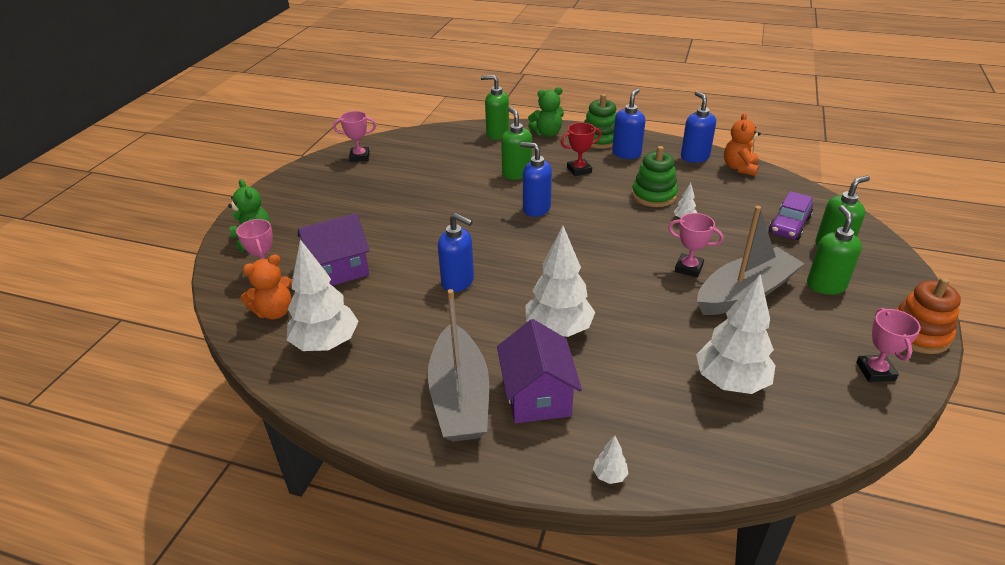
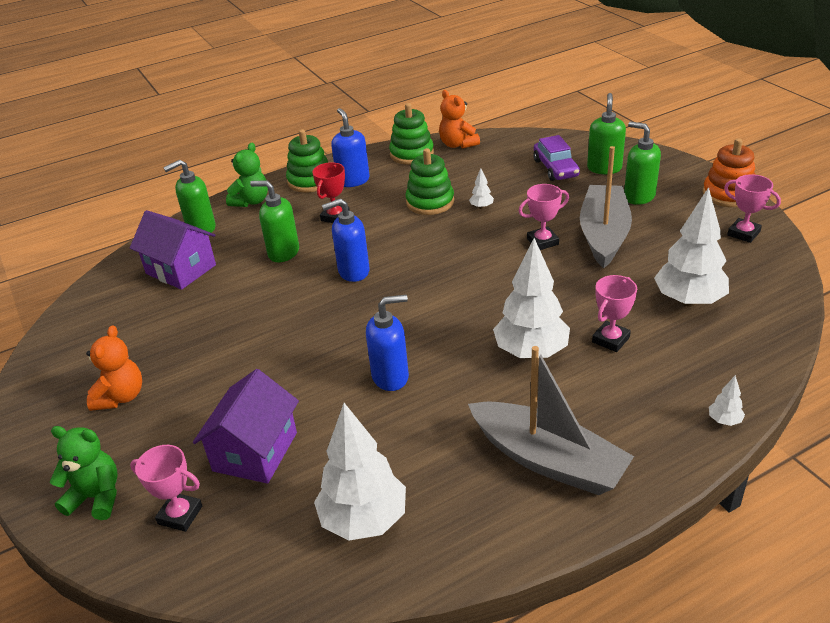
camera: 45 degrees left, 0 degrees up
(274, 312) = (258, 539): orange teddy bear -> orange teddy bear (121, 397)
(359, 157) = (78, 336): pink trophy -> pink trophy (610, 340)
(537, 396) = (597, 410): purple house -> purple house (181, 269)
(694, 157) = (412, 154): blue soap dispenser -> green stacking toy

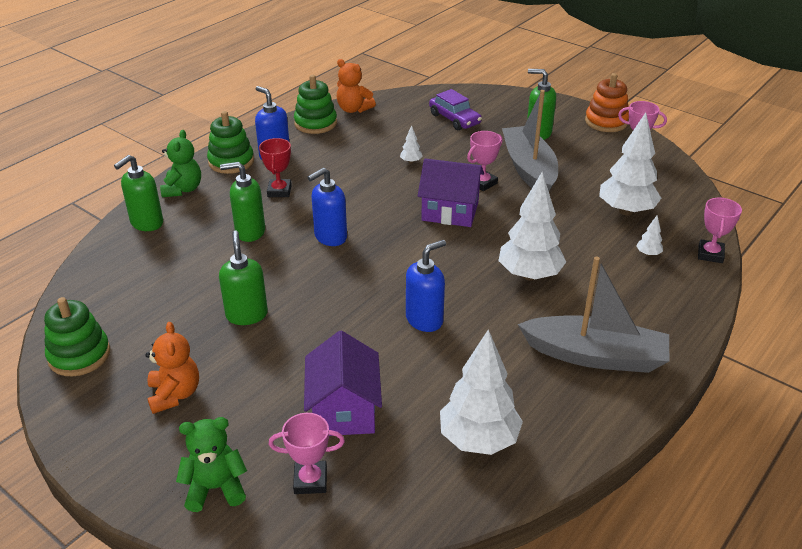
camera: 25 degrees left, 0 degrees up
(181, 269) = (153, 265): purple house -> purple house (450, 211)
(430, 202) = (361, 164): green stacking toy -> green stacking toy (79, 355)
(604, 168) = (495, 113): green soap dispenser -> green soap dispenser (247, 315)
(610, 340) = (586, 252): pink trophy -> pink trophy (710, 254)
(724, 420) = (704, 296): white tree -> white tree (648, 254)

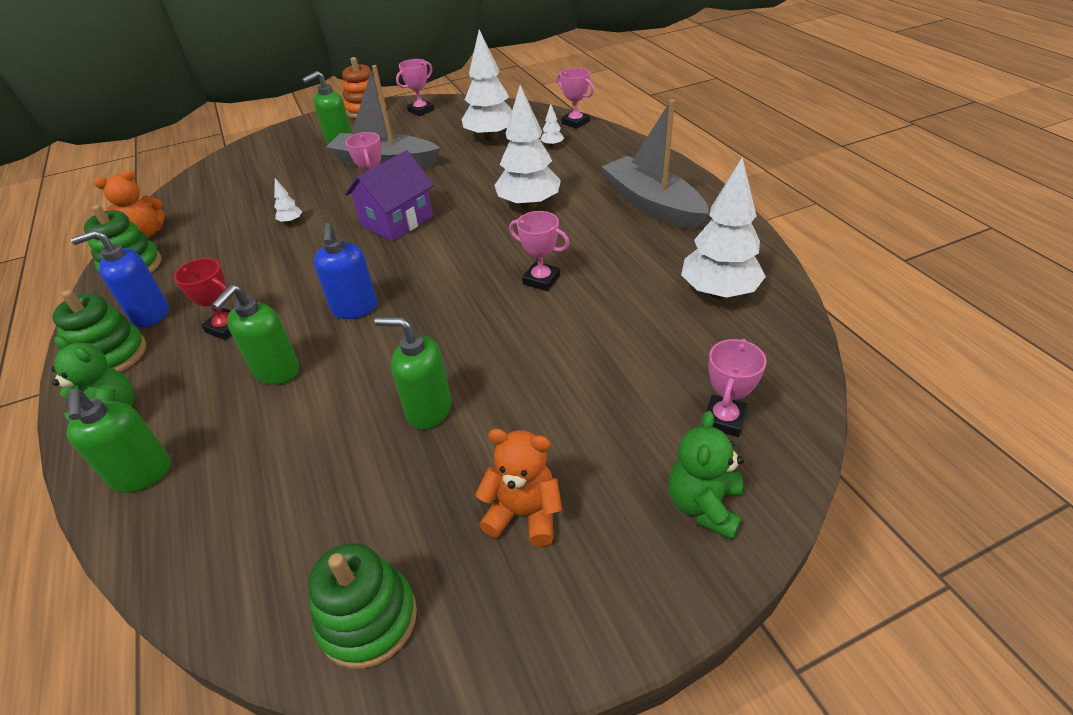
camera: 60 degrees left, 5 degrees up
(344, 410) = (635, 368): purple house -> none
(424, 320) = (541, 280): blue soap dispenser -> pink trophy
(454, 119) = (256, 178): purple car -> none
(595, 356) = (652, 204): grey boat -> grey boat turned 75 degrees counterclockwise

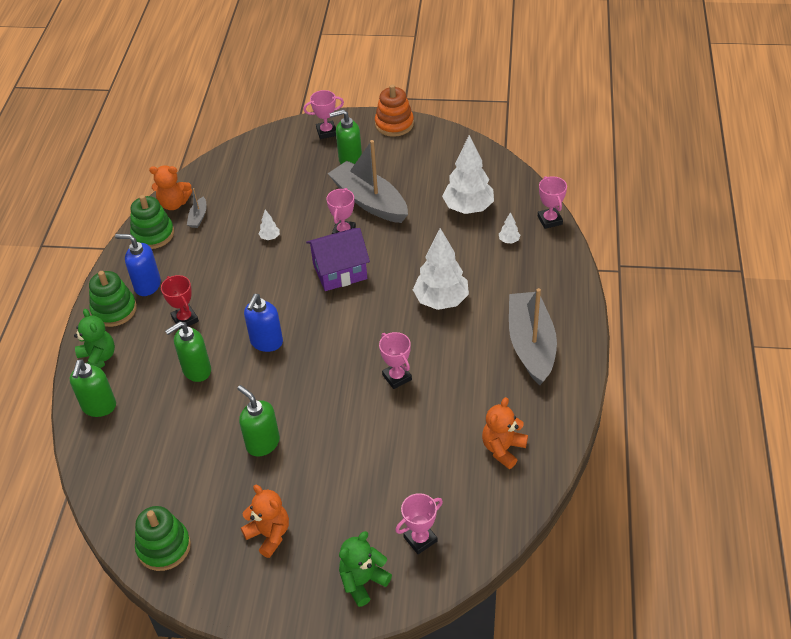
camera: 30 degrees right, 5 degrees up
(186, 234) = (198, 217): none -> grey boat
(421, 110) = (437, 145): pink trophy -> pink trophy (326, 132)
(718, 293) = (503, 449): white tree -> orange teddy bear

